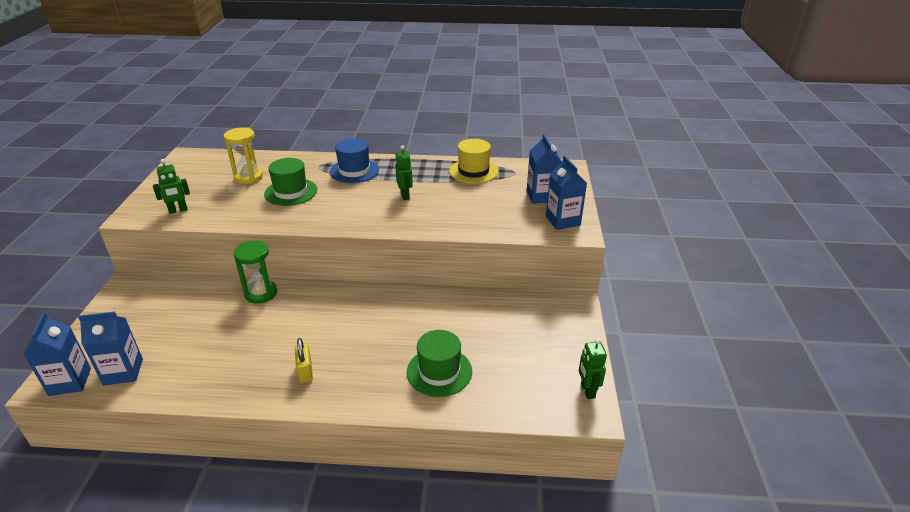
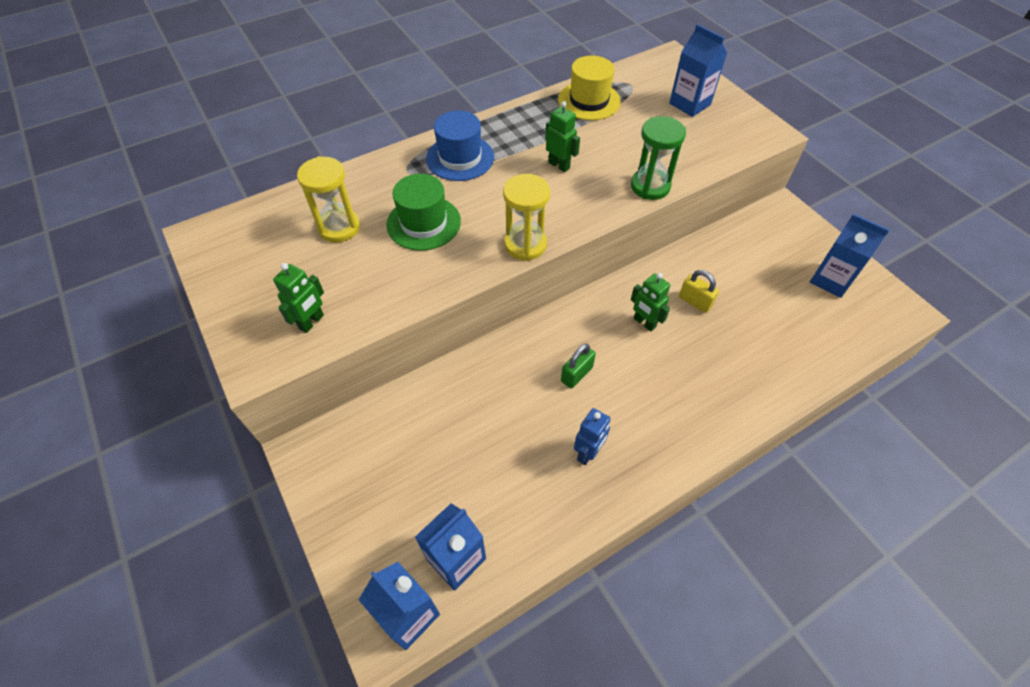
camera: 35 degrees left, 20 degrees up
(254, 365) = (588, 453): none -> blue robot
(261, 293) = (486, 367): green hourglass -> green hourglass (650, 186)
(304, 323) = (576, 374): none -> green padlock
(305, 371) = (645, 426): yellow padlock -> yellow padlock (695, 302)
(328, 224) = (525, 244): none -> yellow hourglass
(439, 371) = (758, 348): green hat -> none
(562, 221) = (742, 125): blue carton -> blue carton (830, 280)
(587, 390) = (883, 292): green robot -> green robot (644, 323)

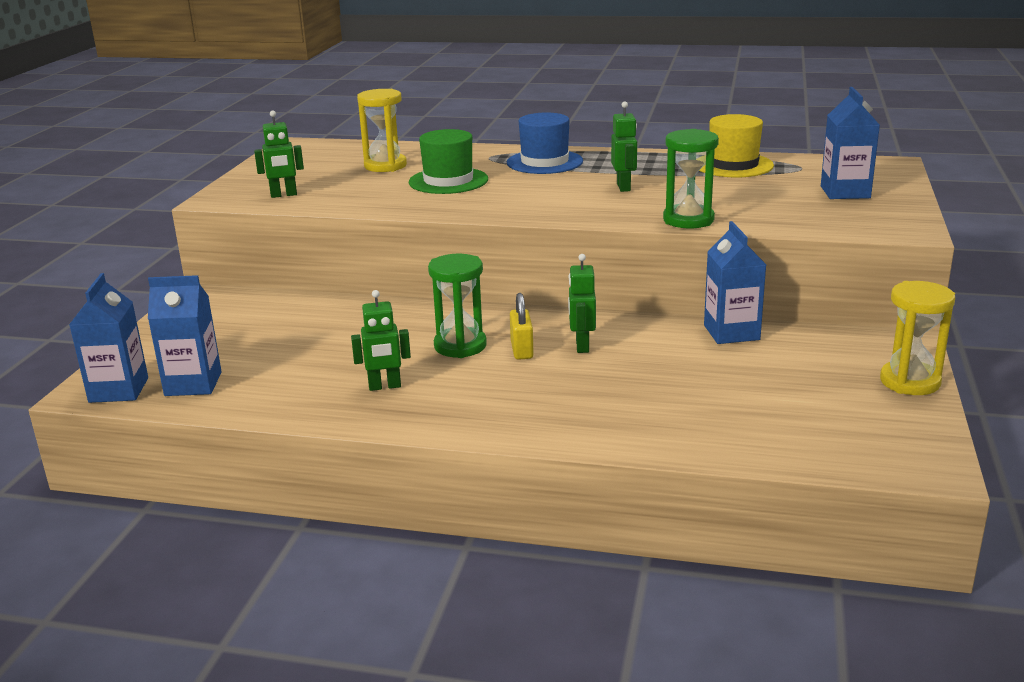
camera: 45 degrees right, 30 degrees down
(525, 244) = (504, 212): yellow hourglass -> yellow hourglass (909, 382)
(576, 374) = (460, 346): green padlock -> green hourglass
(588, 453) = (385, 386): blue robot -> green robot
(695, 302) = (661, 355): yellow padlock -> yellow padlock (522, 350)
(830, 280) = (863, 406): blue carton -> blue carton (731, 332)

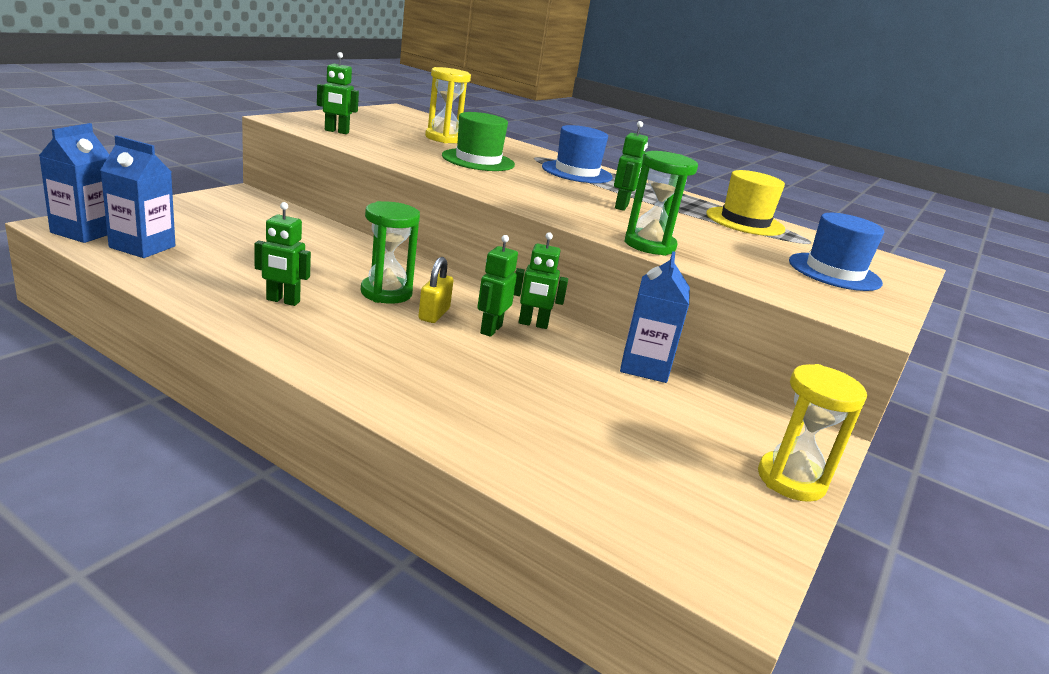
camera: 15 degrees right, 0 degrees up
(609, 328) = (533, 324): none -> green robot
(845, 192) = (834, 272): blue carton -> blue hat

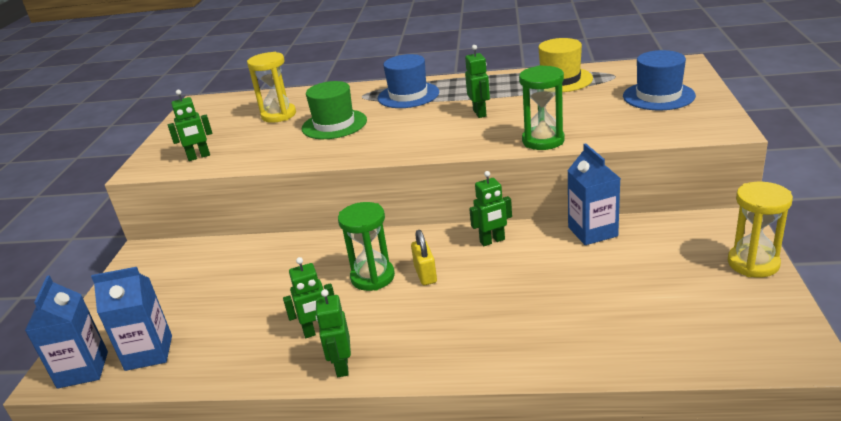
camera: 20 degrees left, 5 degrees up
(490, 329) = (474, 263): green robot -> green robot (341, 366)

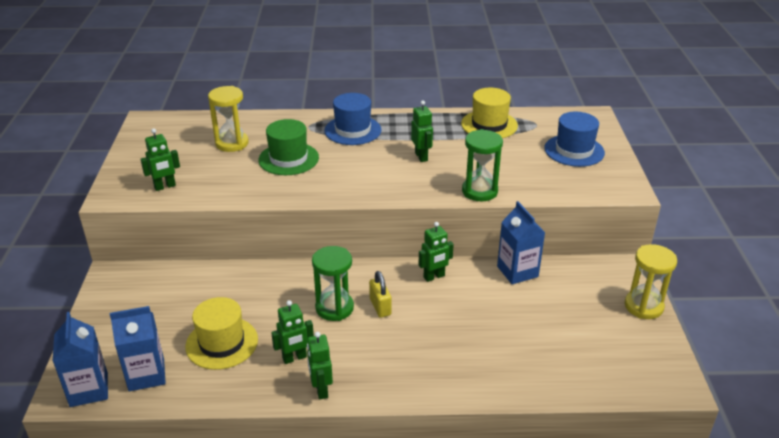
camera: 10 degrees left, 5 degrees up
(239, 317) = (222, 343): none -> yellow hat

